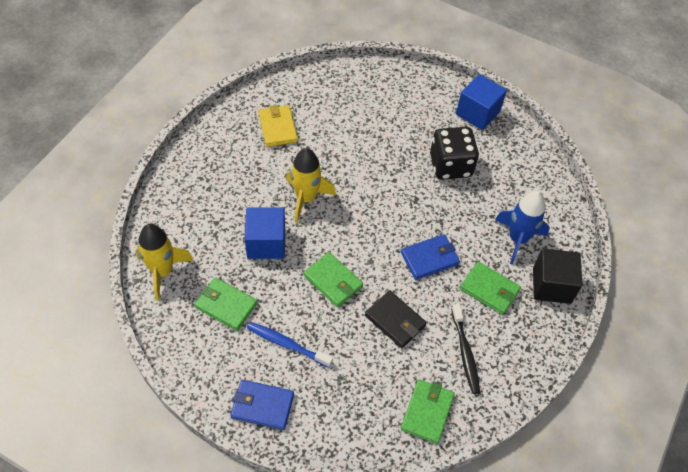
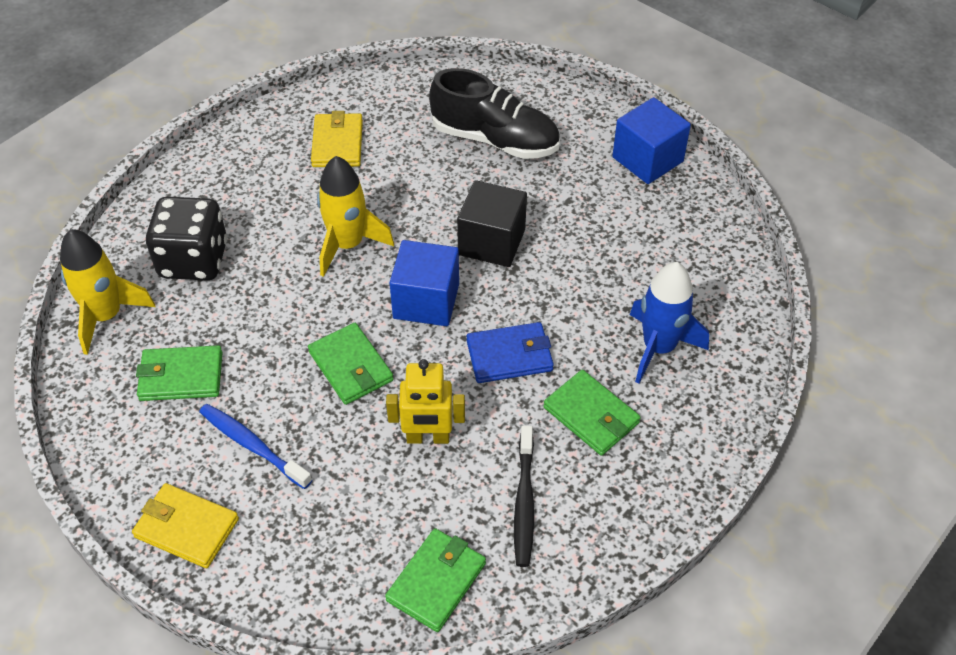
camera: 15 degrees right, 5 degrees down
(226, 305) = (181, 376): green wallet -> green wallet turned 45 degrees counterclockwise
(262, 406) = (186, 528): blue wallet -> yellow wallet
(266, 243) = (268, 298): blue cube -> blue cube (426, 301)
(379, 112) = (495, 140): none -> black shoe
(395, 321) = (428, 438): black wallet -> yellow robot
(450, 165) = (582, 228): black dice -> black dice (194, 260)
(551, 285) = (694, 424): black cube -> black cube (491, 242)

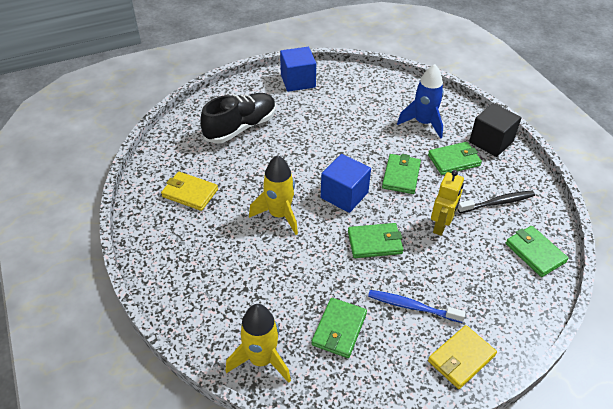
camera: 65 degrees left, 5 degrees down
(194, 260) = (241, 295): black dice -> none
(252, 445) = (412, 307): blue toothbrush -> blue toothbrush turned 45 degrees clockwise
(491, 242) = (317, 155): black cube -> black cube (491, 142)
(509, 356) = (401, 176): blue wallet -> green wallet
(524, 502) = (497, 203): black toothbrush -> black toothbrush turned 45 degrees counterclockwise

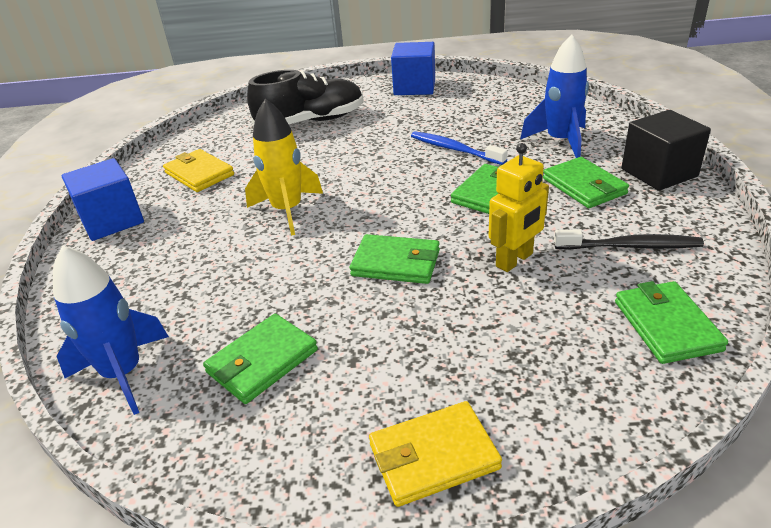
camera: 25 degrees right, 10 degrees down
(261, 359) = (123, 373): yellow rocket -> blue rocket
(344, 195) = (391, 203): blue cube -> blue cube (112, 220)
(412, 307) = (397, 357): blue toothbrush -> blue toothbrush (454, 149)
(454, 160) = (584, 186): green wallet -> green wallet turned 60 degrees clockwise

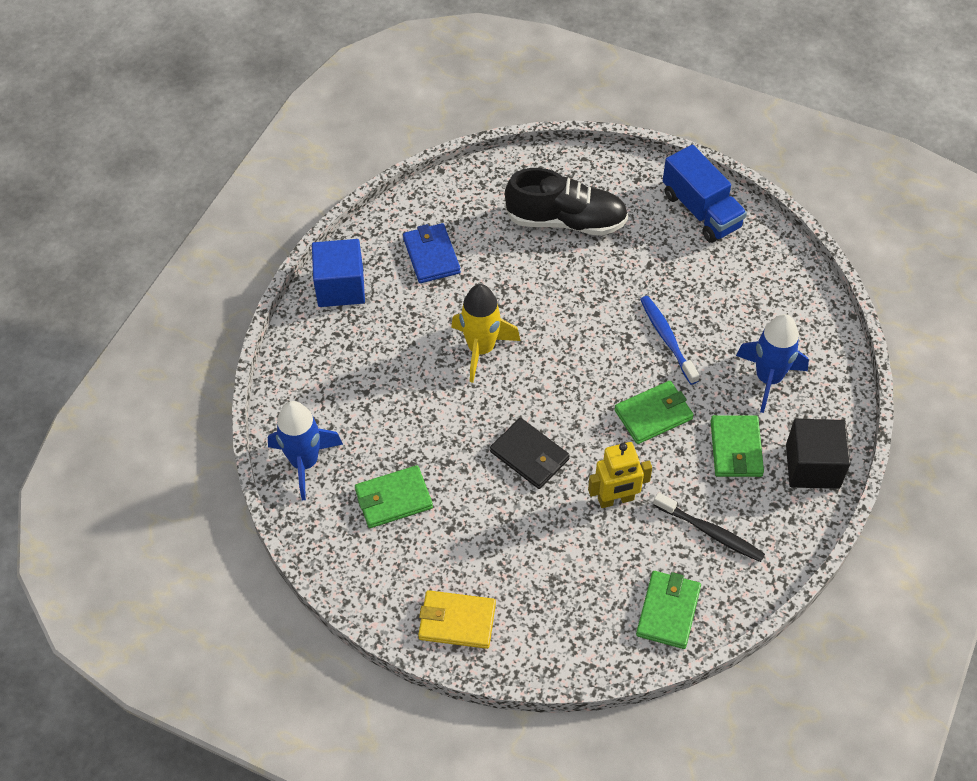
camera: 25 degrees right, 20 degrees up
(199, 174) = (431, 255): yellow wallet -> blue wallet
(396, 263) = (529, 455): green wallet -> black wallet
(414, 87) = (701, 210): blue cube -> blue truck

